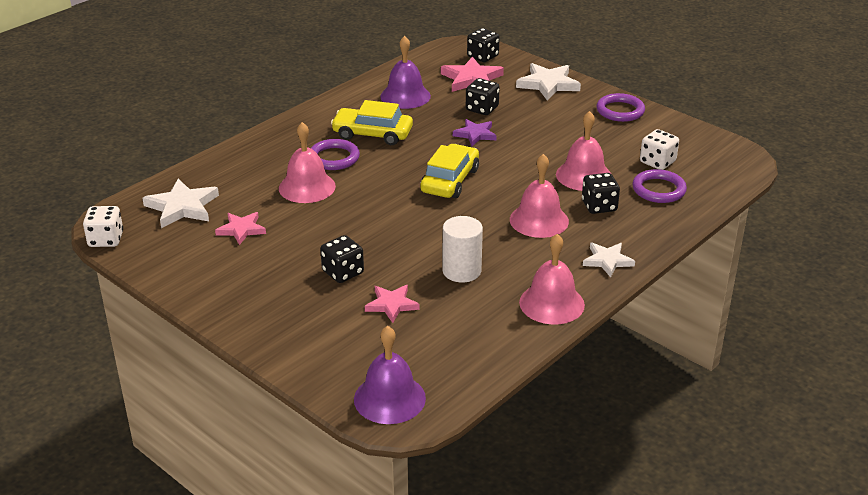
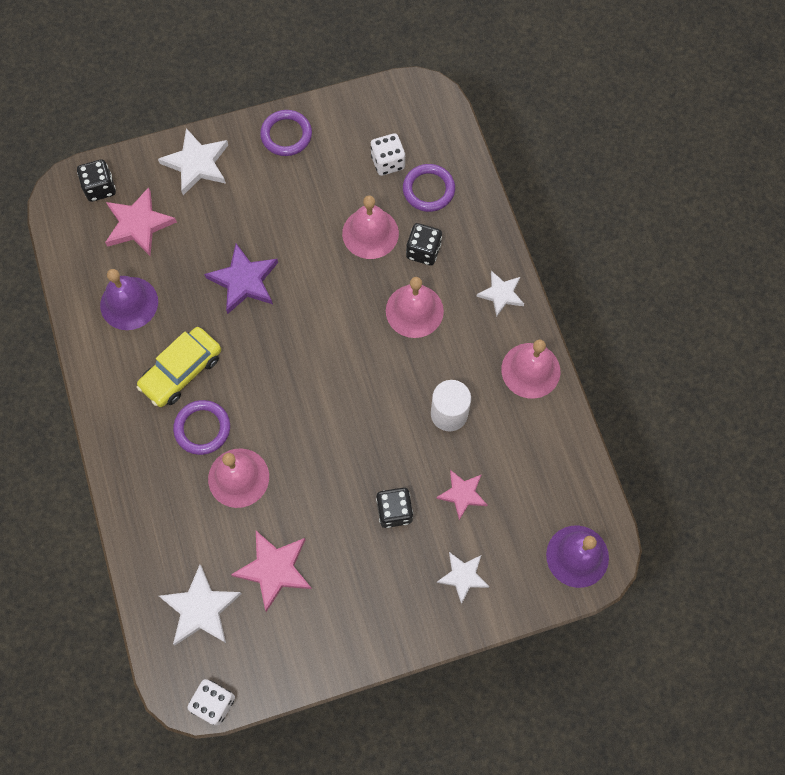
camera: 60 degrees left, 35 degrees up
(241, 229) = (274, 569): pink star -> pink star, size x1.55
(312, 332) = (463, 576): none -> white star
(450, 180) = (308, 347): yellow car -> none
(475, 134) = (244, 281): purple star -> purple star, size x1.55
(482, 109) = (202, 248): black dice -> none

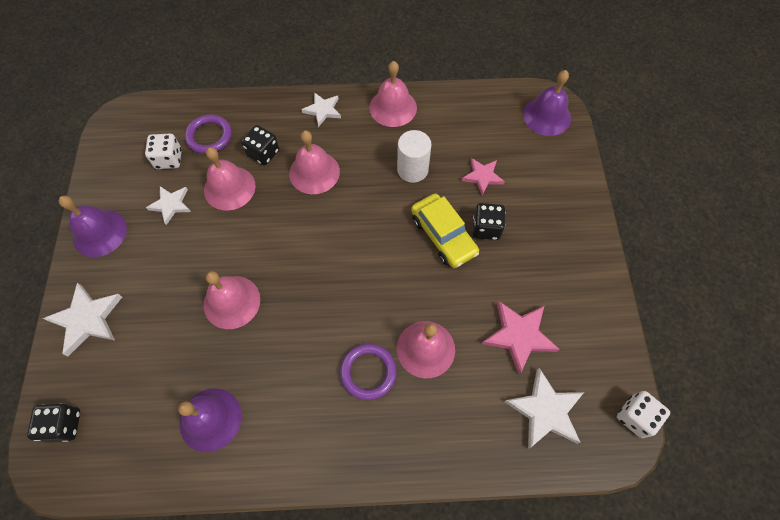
camera: 75 degrees left, 5 degrees down
(138, 224) = (126, 391): pink star -> none
(181, 371) = (303, 380): yellow car -> yellow car (443, 235)
(244, 281) = (232, 302): purple star -> pink bell
(286, 135) = (99, 232): purple ring -> purple bell
(463, 576) = (550, 192): white star -> white star (171, 205)

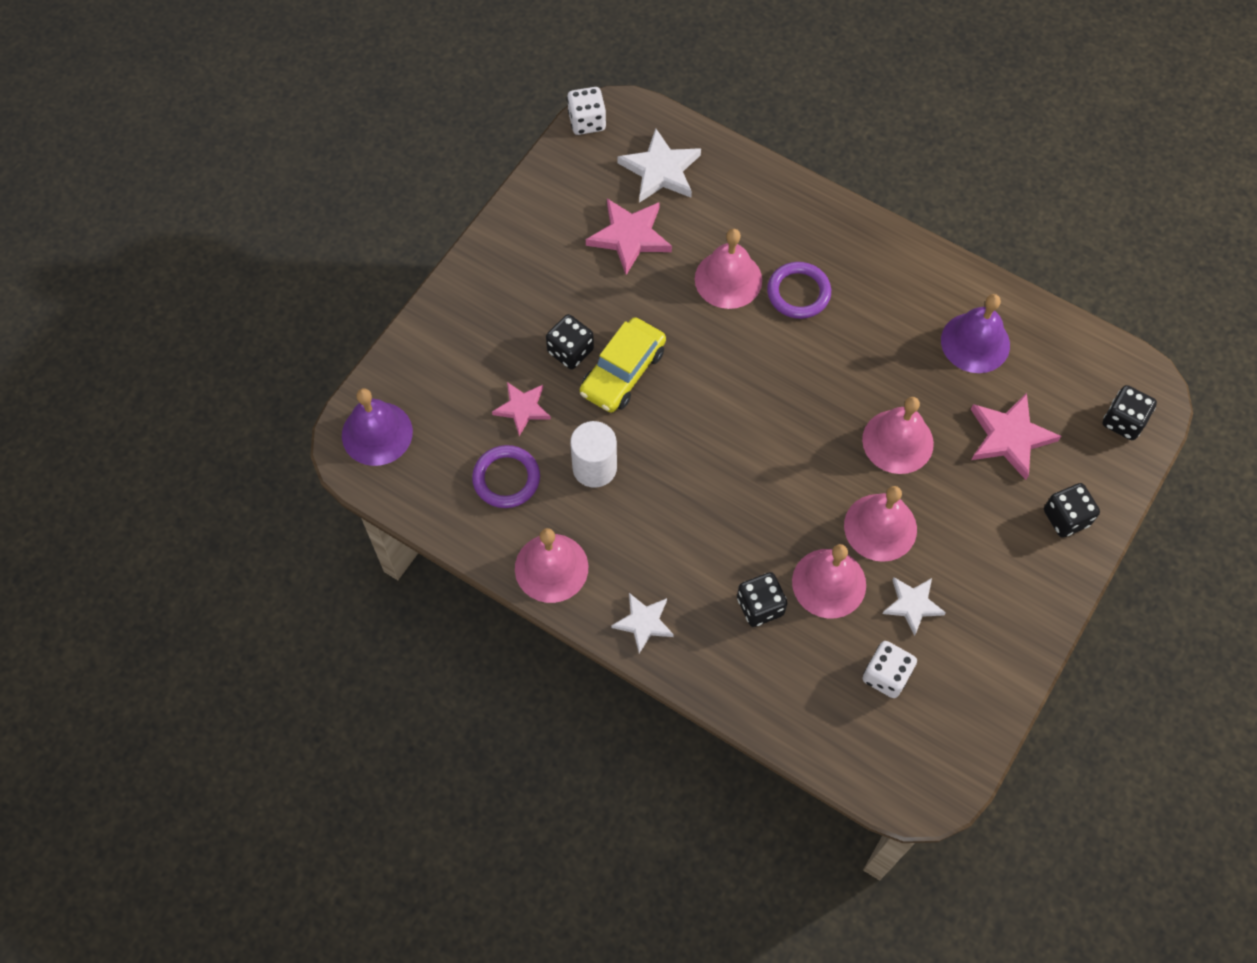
camera: 145 degrees left, 0 degrees up
(87, 319) = (1066, 518): white star -> black dice
(99, 232) = (1016, 620): purple bell -> none
(151, 355) = (1010, 437): none -> pink star
(209, 136) = (816, 678): purple ring -> purple ring (506, 479)
(314, 172) = (713, 539): pink bell -> pink bell (880, 527)
(443, 235) = (622, 372): yellow car -> yellow car turned 150 degrees counterclockwise

